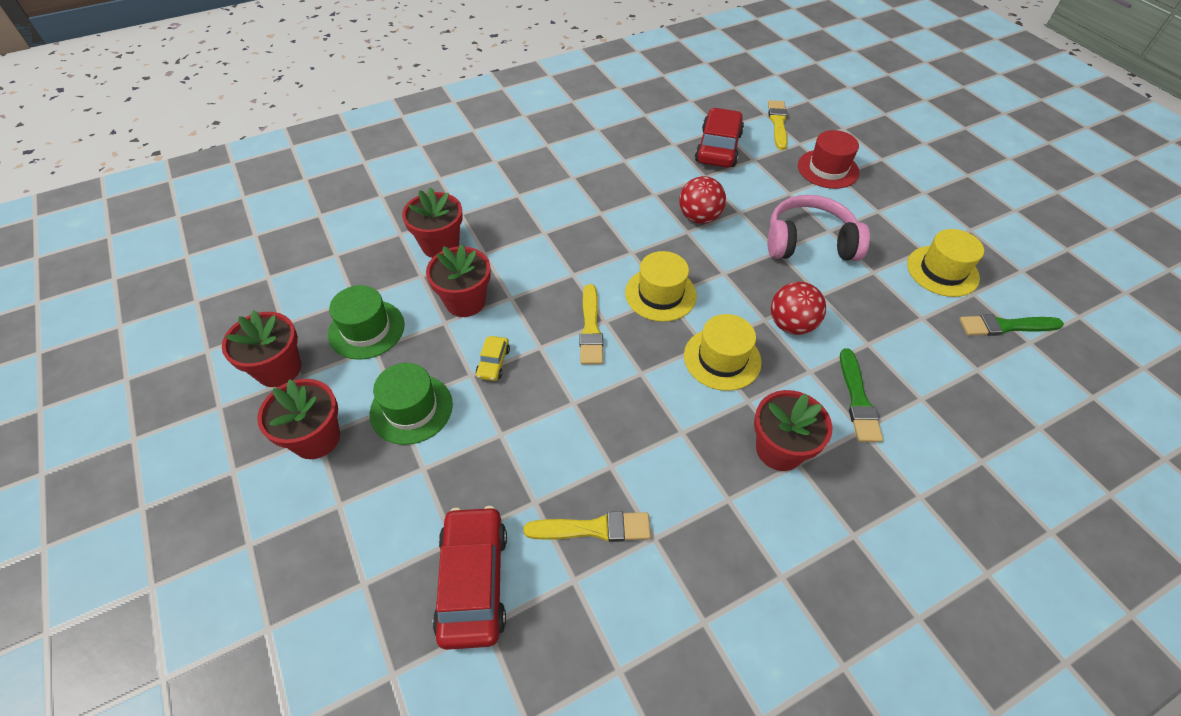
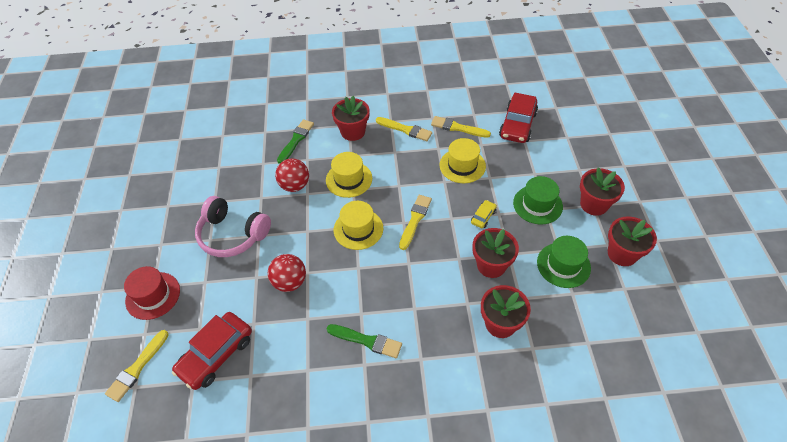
camera: 155 degrees left, 0 degrees up
(689, 488) = (405, 129): none -> yellow brush
(942, 271) = (174, 189): yellow hat -> yellow hat (462, 165)
(1005, 326) = (181, 149): green brush -> green brush (367, 341)

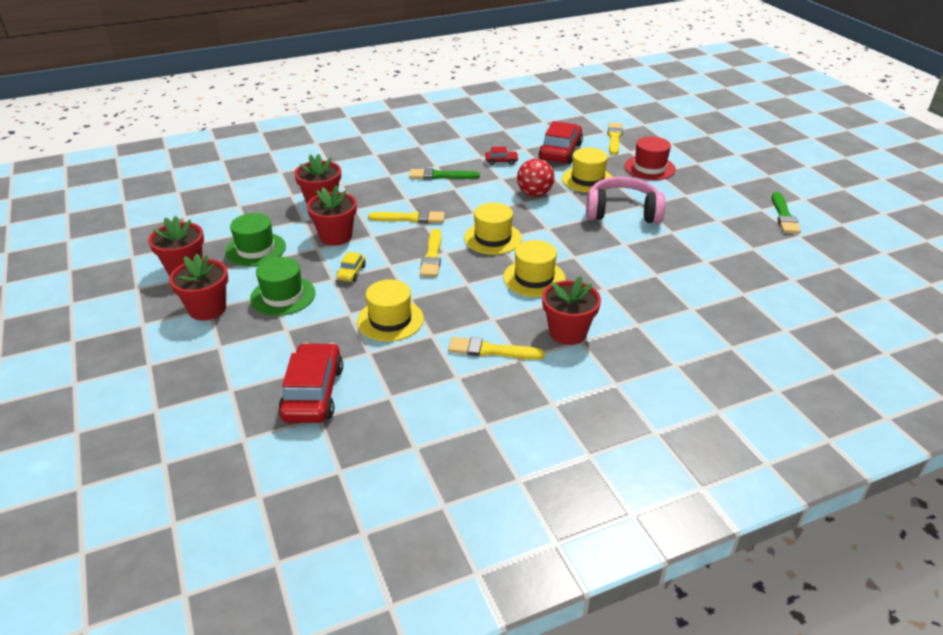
camera: 160 degrees right, 15 degrees down
(226, 292) = (587, 179): none -> yellow hat
(290, 353) = (501, 161): none -> red car
(295, 185) = (595, 260): red ball -> none
(296, 140) = (639, 307): green brush -> green brush (784, 216)
(457, 128) = (411, 369): yellow brush -> yellow brush (410, 218)

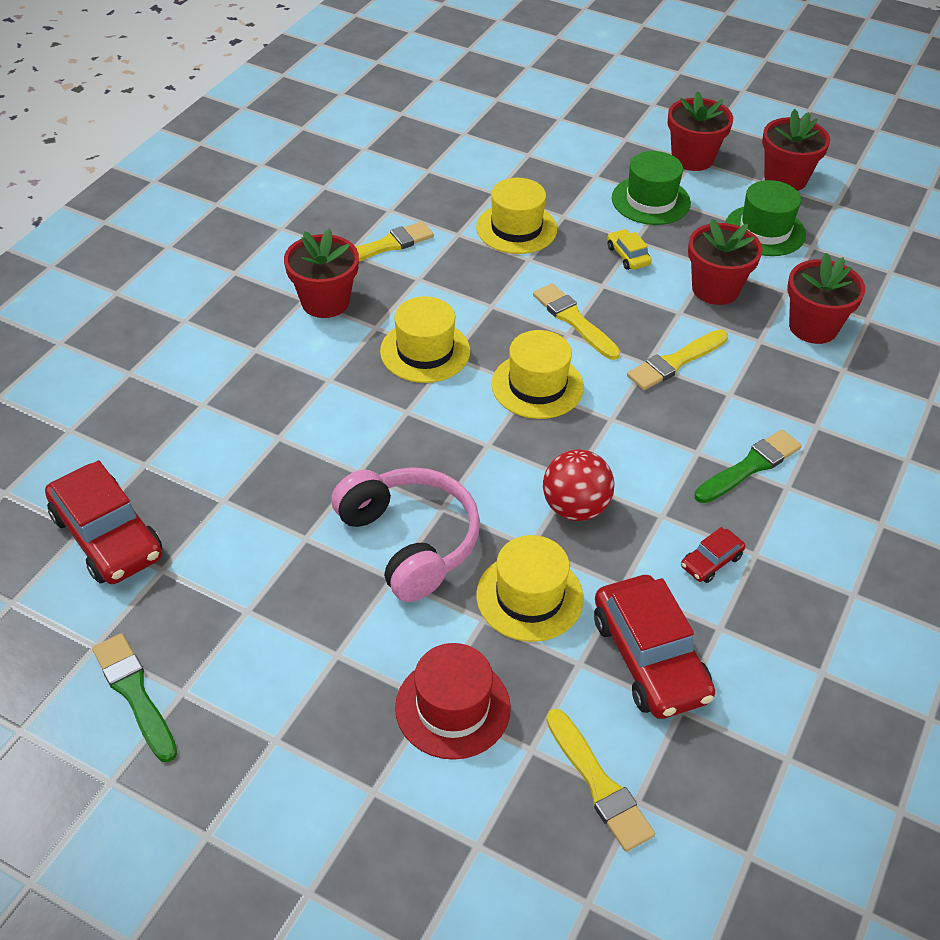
camera: 140 degrees right, 10 degrees up
(313, 393) = (493, 144): red car -> red car (107, 536)
(622, 212) = (410, 541): pink headphones -> pink headphones turned 90 degrees counterclockwise

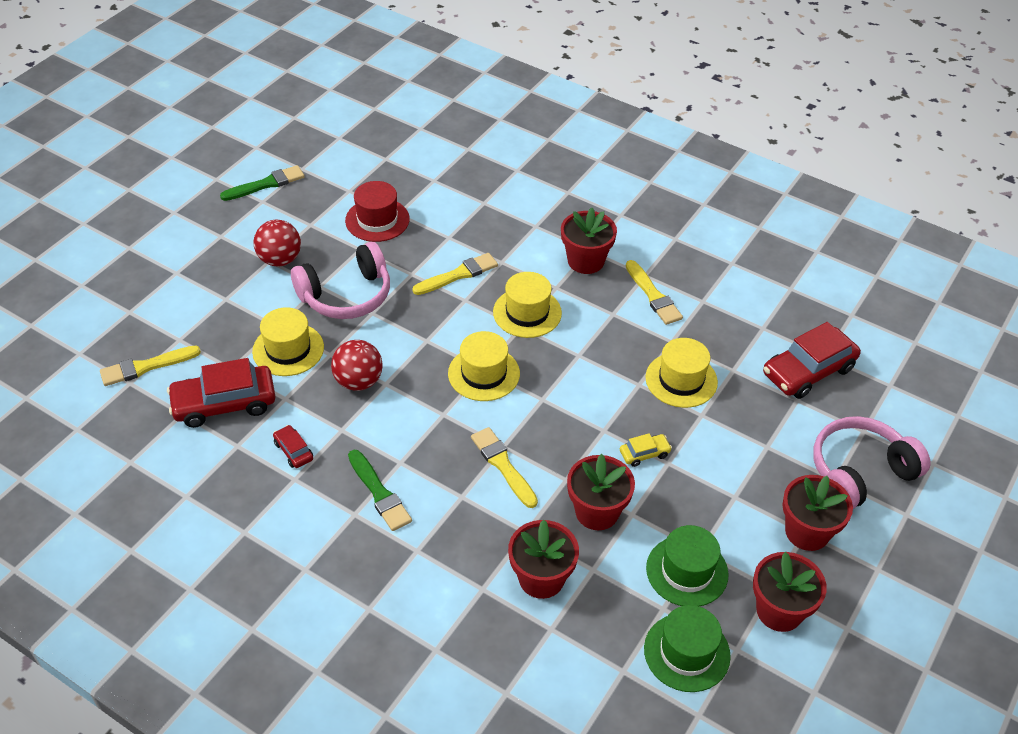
camera: 95 degrees right, 0 degrees up
(107, 536) = (378, 168): red car -> red car (808, 371)
(334, 639) = (280, 260): none -> red ball
(453, 707) = (218, 307): red hat -> red hat (377, 220)
(574, 320) = (558, 405): yellow brush -> yellow brush (458, 275)
(612, 124) = (860, 472): none -> pink headphones
(650, 200) = (730, 484): green hat -> green hat (687, 652)

